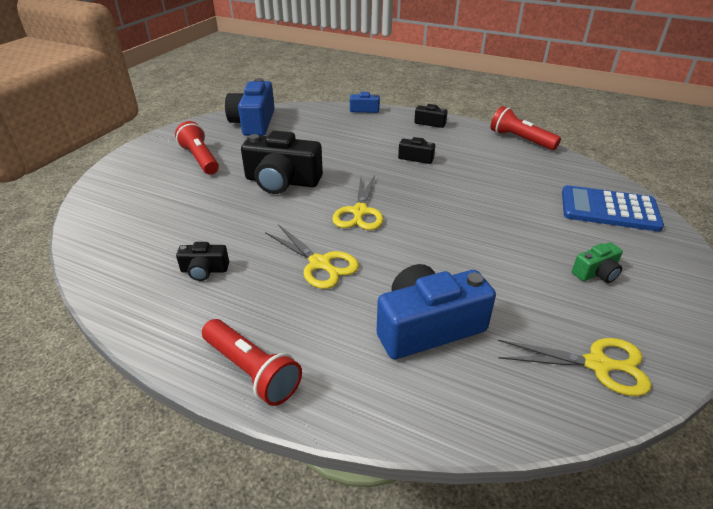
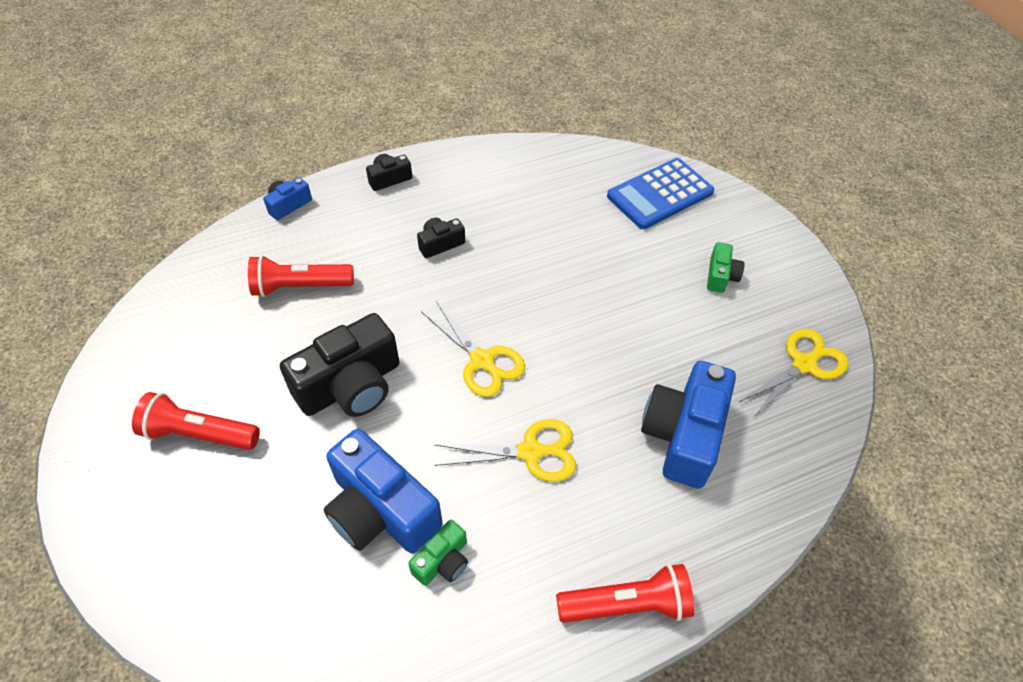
camera: 50 degrees left, 15 degrees up
(204, 270) = (443, 561): black camera -> green camera
(254, 123) = (177, 324): blue camera -> blue camera (381, 510)
(520, 140) = (502, 147): red flashlight -> red flashlight (300, 287)

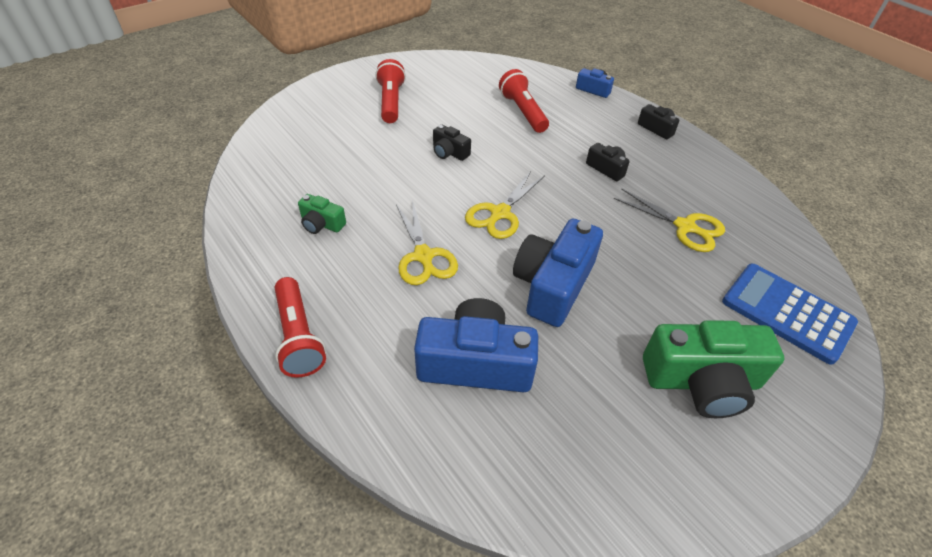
camera: 75 degrees right, 5 degrees down
(351, 385) = (449, 152): black camera -> black camera, size x0.49
(381, 510) = (355, 187): blue camera -> blue camera (553, 285)
(720, 276) = (702, 381): green camera -> green camera, size x2.04
(804, 364) = (615, 479): yellow scissors -> yellow scissors (685, 227)

